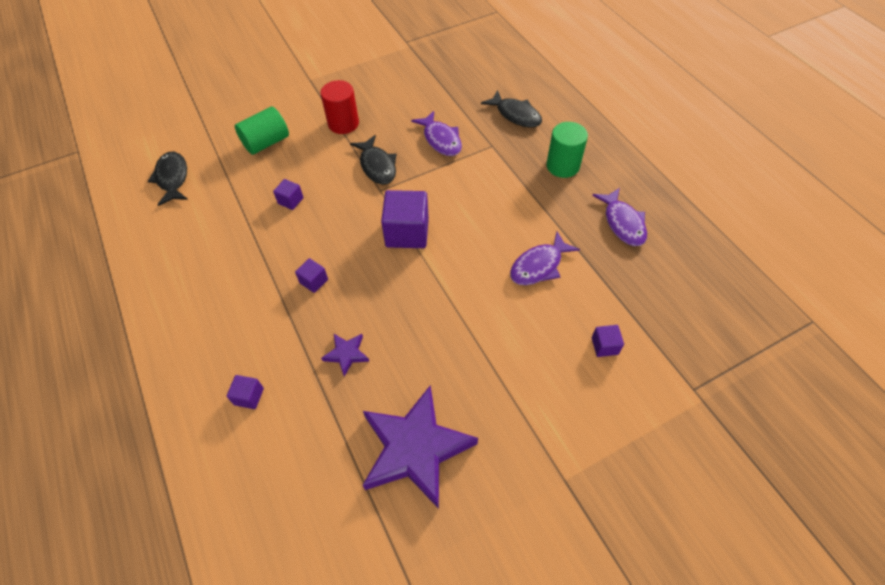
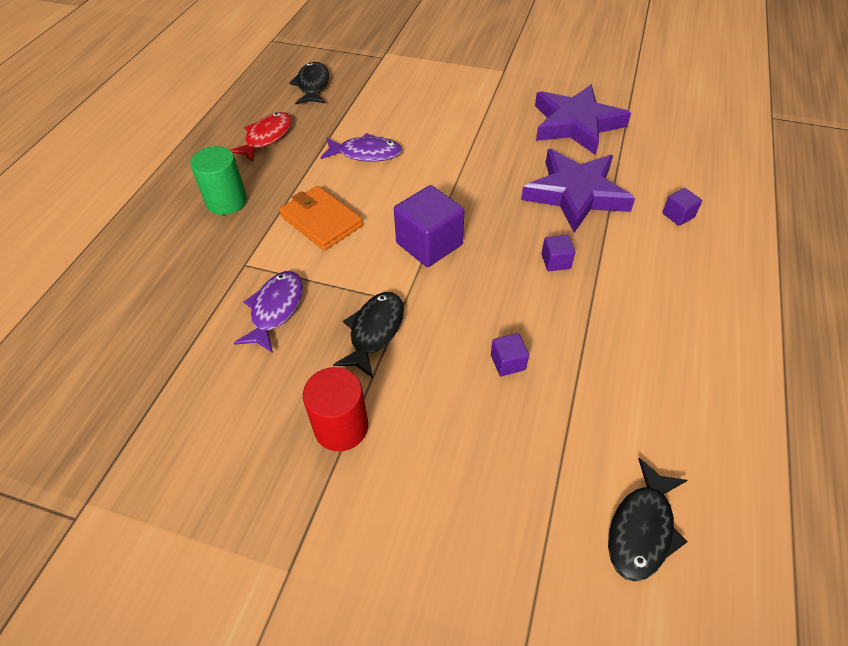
camera: 135 degrees left, 5 degrees down
(266, 142) = (465, 483): green cylinder -> none
(346, 354) = (575, 194): purple star -> purple star, size x2.30
(490, 197) = (321, 221): none -> orange wallet
(516, 115) = (170, 277): black fish -> black fish (313, 85)
(604, 346) = (396, 96): purple cube -> none
(623, 223) = (266, 137): purple fish -> red fish

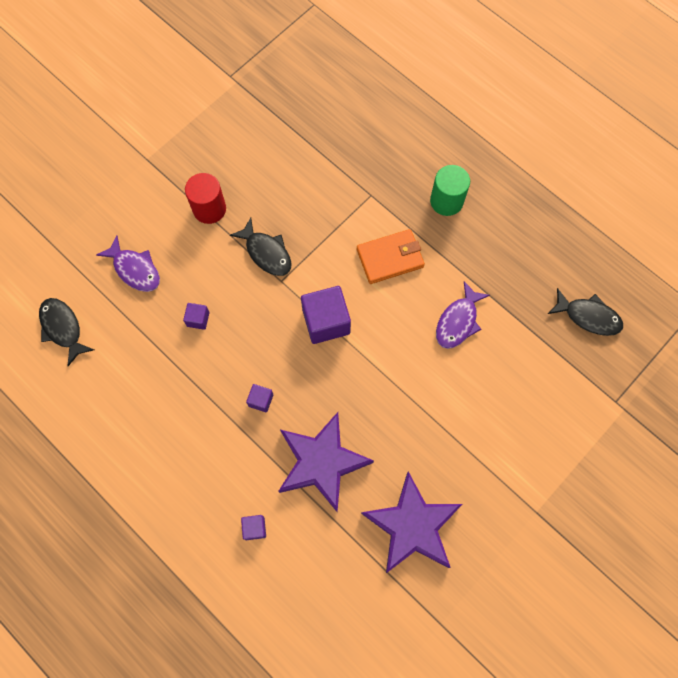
camera: 115 degrees right, 20 degrees up
(266, 137) = (519, 252): red fish -> none
(275, 309) = (318, 202): purple fish -> purple fish (135, 269)

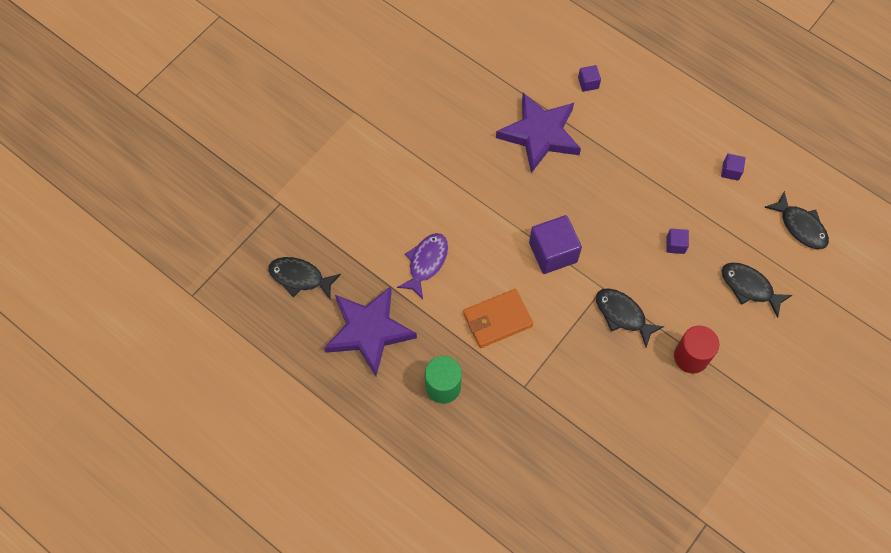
camera: 175 degrees right, 5 degrees down
(135, 269) = (749, 287): purple fish -> black fish
(261, 400) = (602, 179): purple cube -> purple cube (730, 171)
(412, 526) = (458, 94): purple star -> purple star (369, 331)

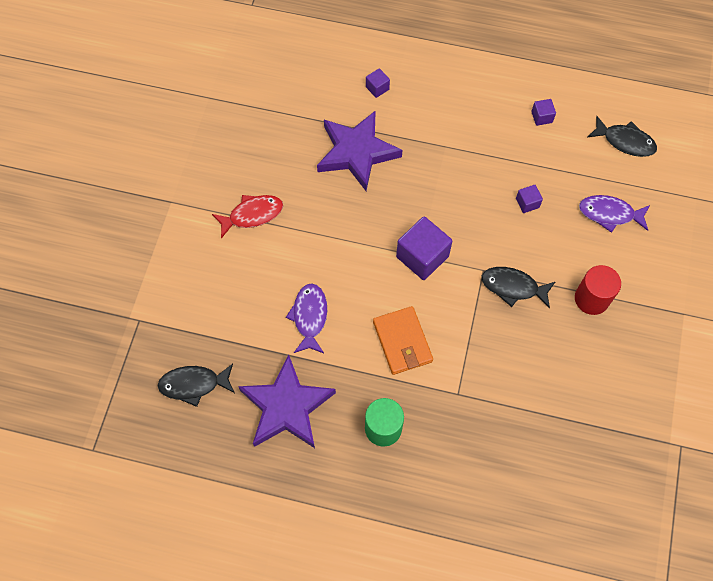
camera: 25 degrees left, 0 degrees up
(419, 152) = (252, 215): none -> red fish
(497, 320) = (402, 342): orange wallet -> orange wallet turned 60 degrees counterclockwise
(749, 287) = (609, 214): black fish -> purple fish

